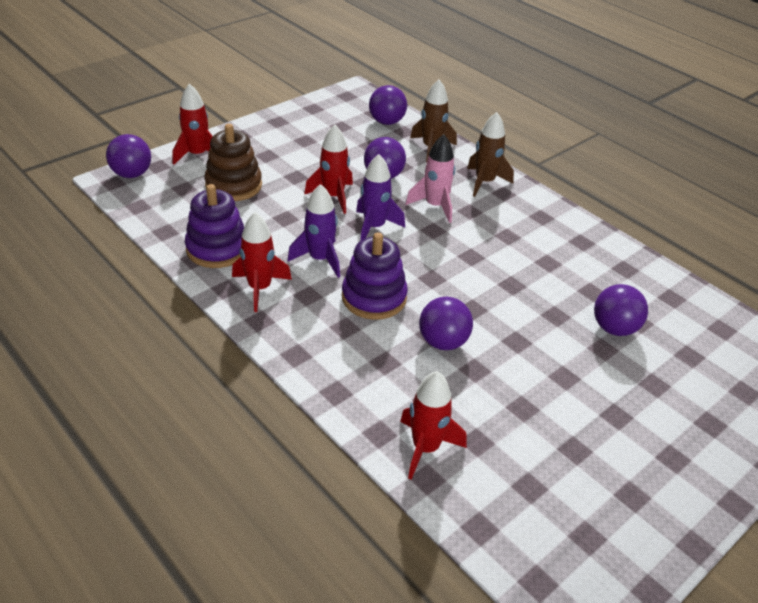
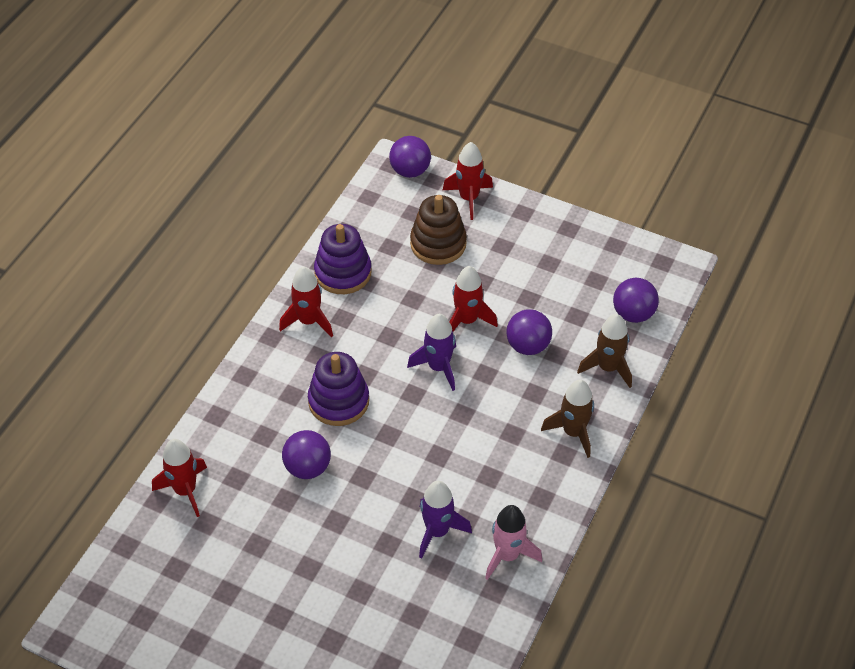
camera: 70 degrees right, 10 degrees up
(320, 259) = (369, 346): purple rocket -> purple rocket (437, 531)
(435, 206) = (502, 403): pink rocket -> pink rocket (507, 555)
(614, 328) = (393, 595): purple ball -> none

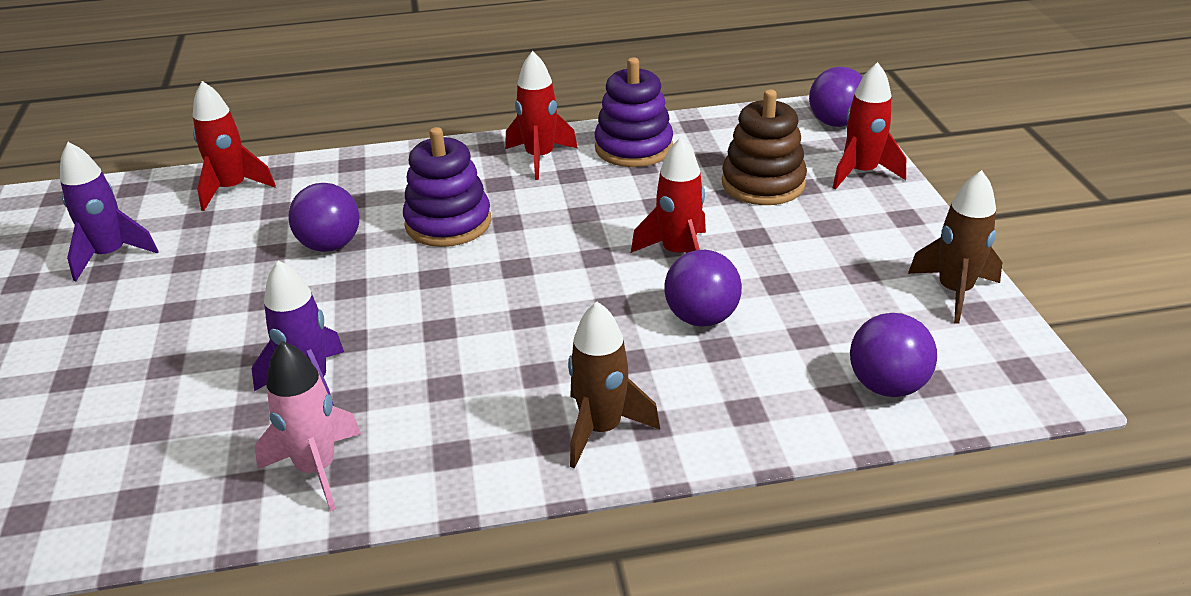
camera: 55 degrees right, 15 degrees down
(438, 367) = (578, 266): purple rocket -> purple rocket (111, 255)
(608, 368) = (757, 408): brown rocket -> brown rocket (954, 292)

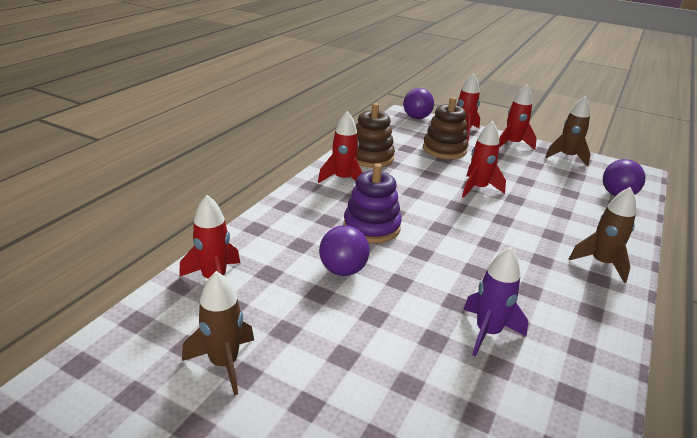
camera: 55 degrees left, 5 degrees down
(111, 255) = (224, 363): purple rocket -> brown rocket
(317, 469) = (574, 360): pink rocket -> none
(633, 148) = (370, 157): purple stacking toy -> brown stacking toy
(701, 318) = (535, 206): purple ball -> none
(902, 227) = (512, 144): none -> red rocket

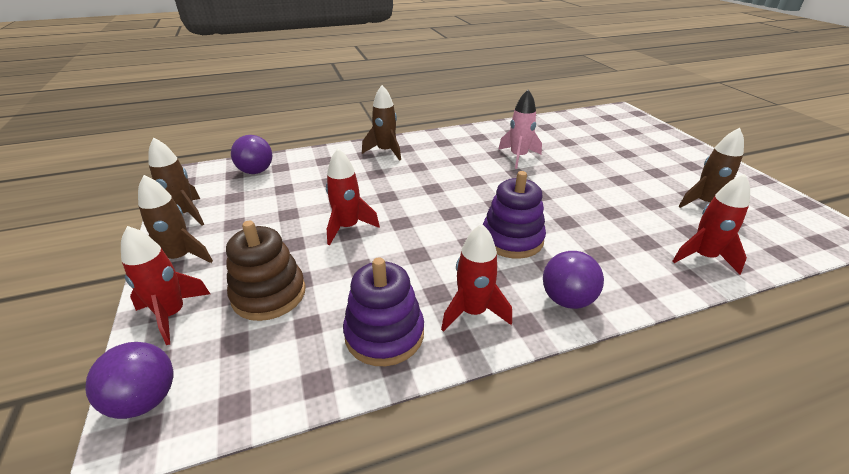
camera: 135 degrees left, 5 degrees up
(343, 270) = (577, 218): purple ball -> purple ball (567, 299)
(370, 157) = (384, 334): brown stacking toy -> purple stacking toy
(487, 332) = (518, 157): purple rocket -> pink rocket
(512, 144) = (180, 258): red rocket -> brown rocket

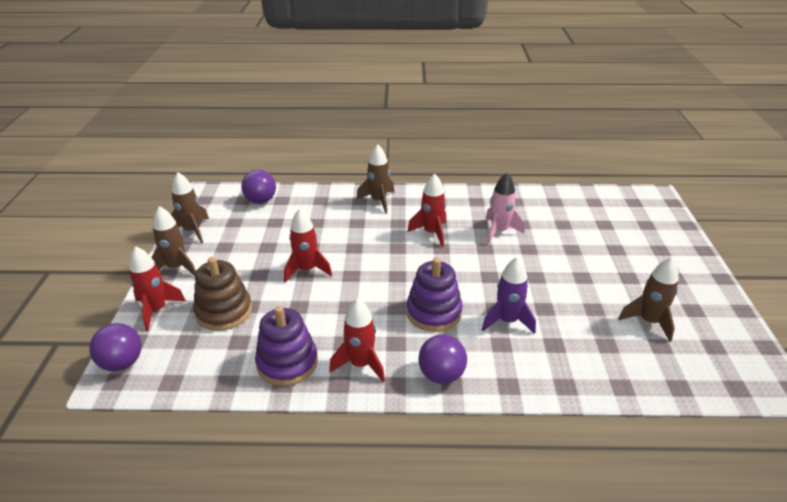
camera: 20 degrees right, 0 degrees up
(587, 231) = (507, 321): none -> purple rocket
(703, 257) = (595, 371): red rocket -> red rocket (431, 233)

